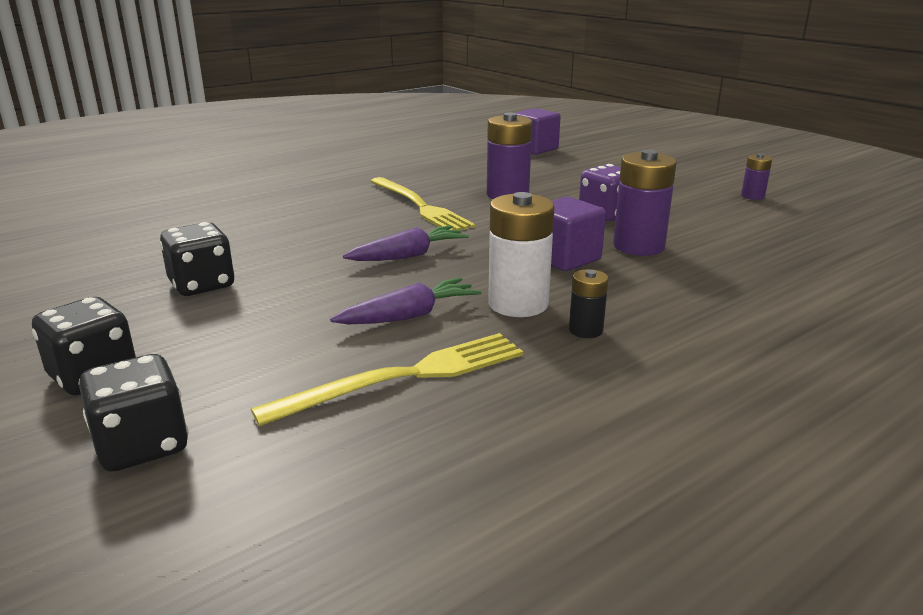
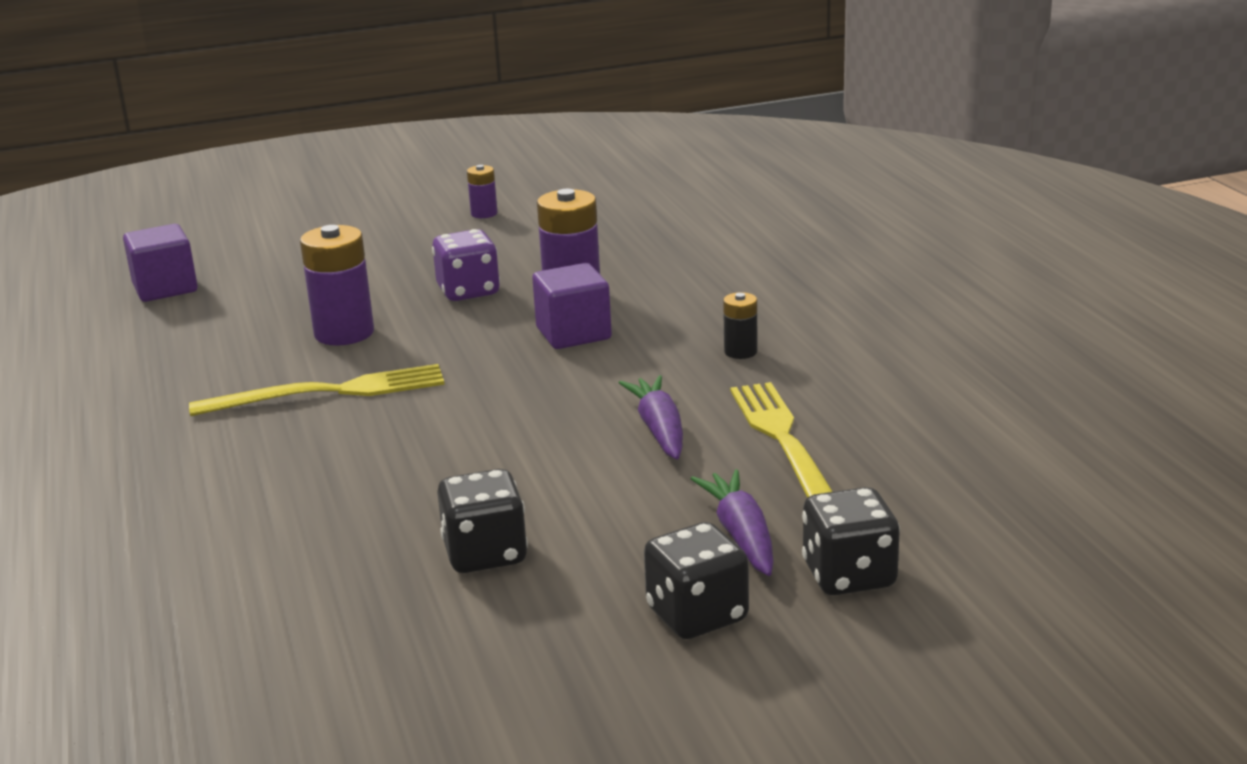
camera: 70 degrees left, 0 degrees up
(408, 255) = (497, 415): purple carrot -> purple carrot (741, 535)
(518, 304) = (667, 373): white battery -> none

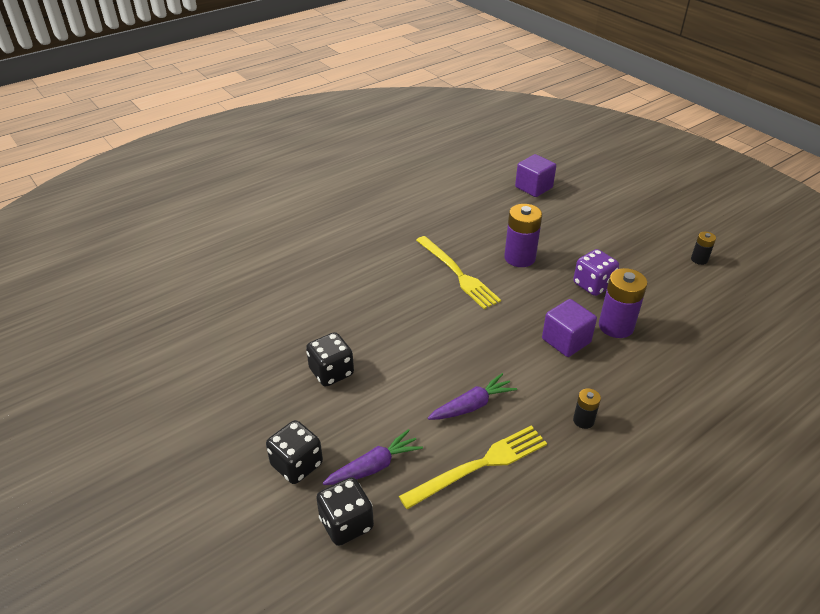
camera: 70 degrees right, 15 degrees up
(484, 214) = (699, 259): purple battery -> black battery

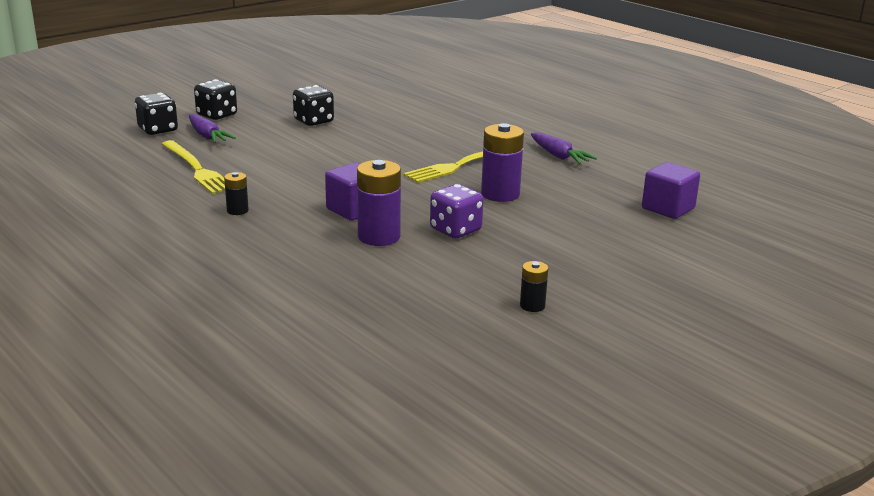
camera: 85 degrees right, 15 degrees down
(472, 405) = (266, 168): purple carrot -> purple carrot (559, 156)

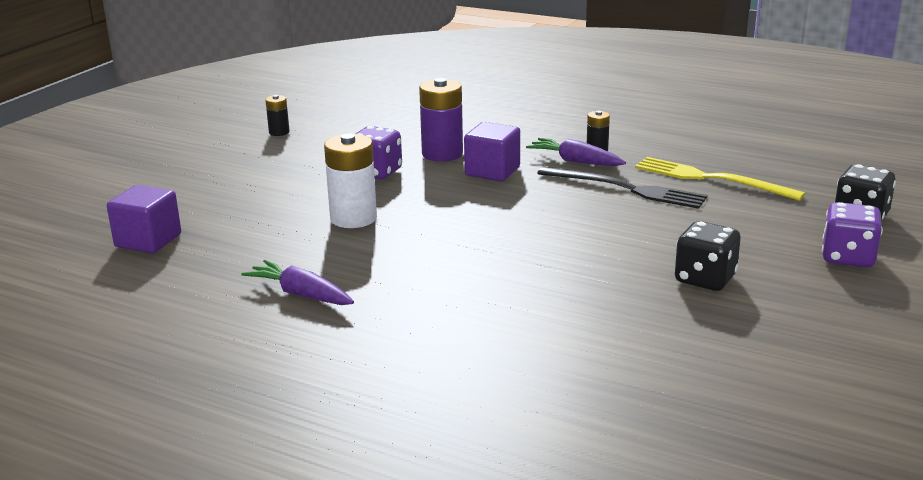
camera: 160 degrees right, 0 degrees up
(207, 136) = (786, 221): purple carrot -> purple carrot (575, 161)
(217, 115) = (847, 258): black dice -> purple dice
(270, 175) = (626, 188): none -> black fork
(462, 165) = (426, 249): yellow fork -> none
(500, 194) = (353, 218): purple battery -> white battery

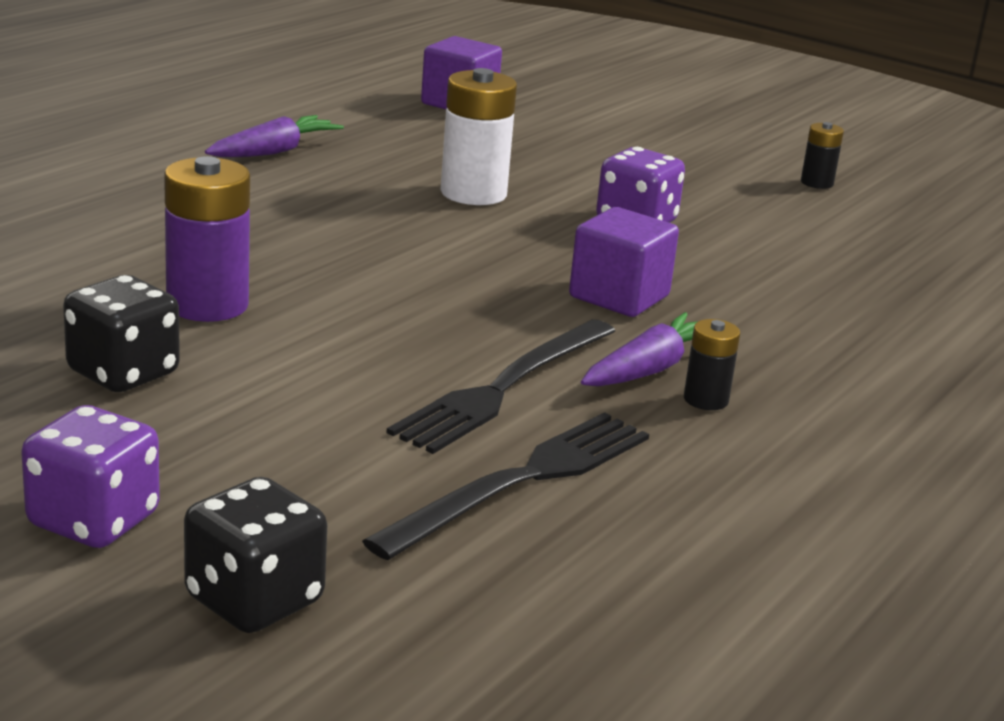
camera: 95 degrees right, 0 degrees up
(442, 154) = (706, 272): purple battery -> purple battery (207, 305)
(711, 179) = (521, 481): yellow fork -> black fork

